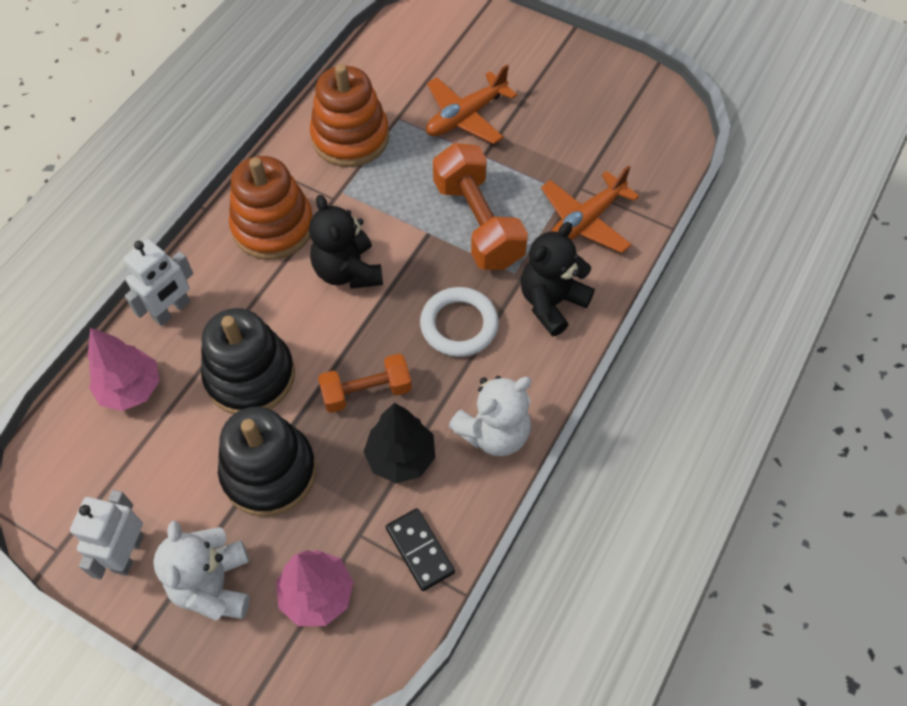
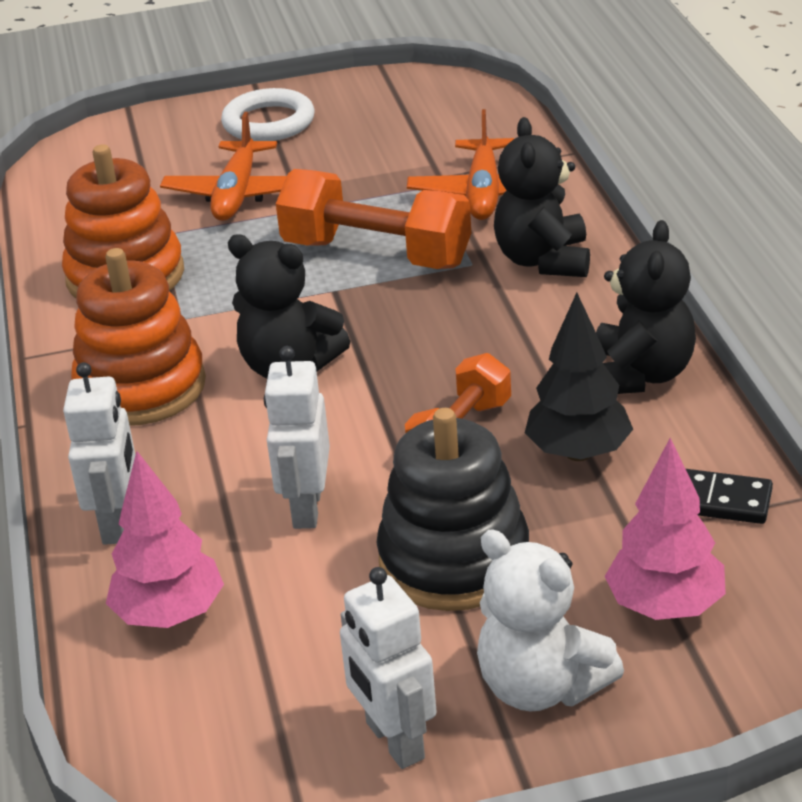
camera: 40 degrees left, 25 degrees down
(250, 376) = (306, 508): black stacking toy -> white robot
(459, 325) = (477, 329): white ring -> white ring (268, 122)
(494, 432) = (640, 375): white teddy bear -> black teddy bear

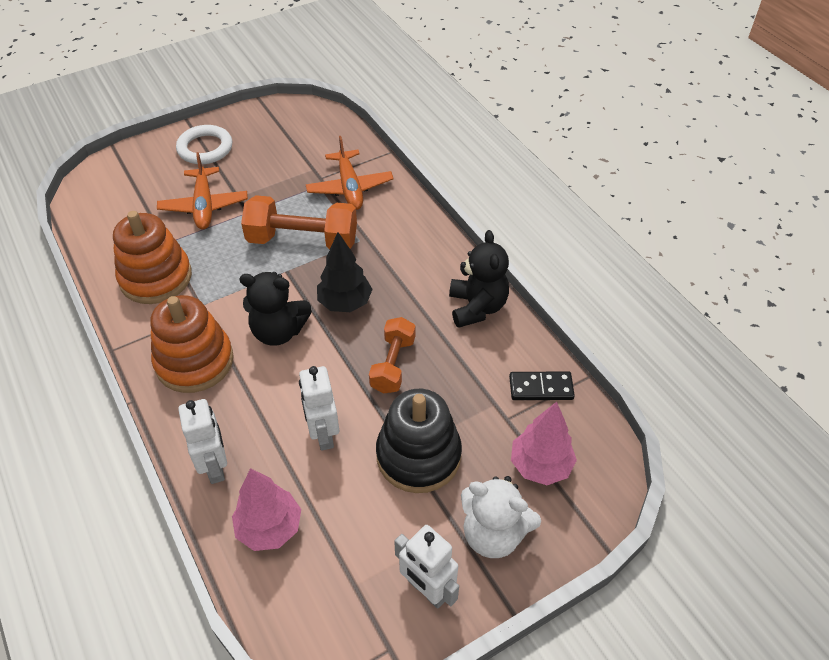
camera: 20 degrees left, 15 degrees up
(543, 260) = (399, 233): black teddy bear -> none
(578, 453) = (461, 367): black tree -> black tree (345, 303)

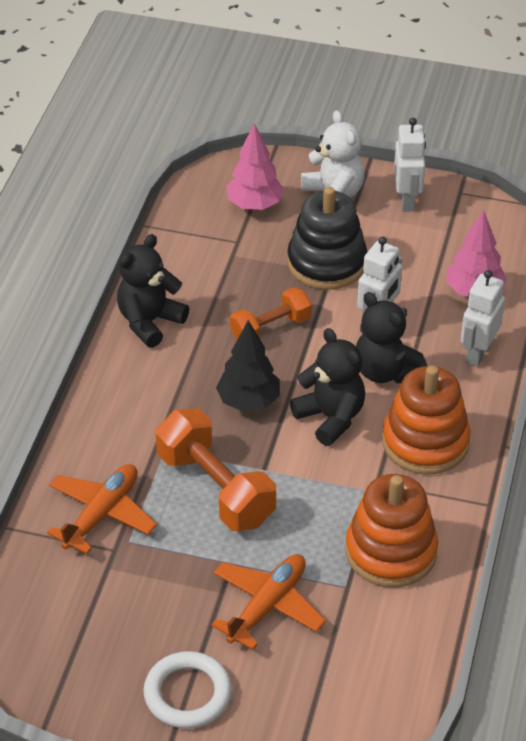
camera: 135 degrees left, 5 degrees down
(274, 394) = (385, 371): none -> black teddy bear
(541, 388) = (187, 241): black domino -> none

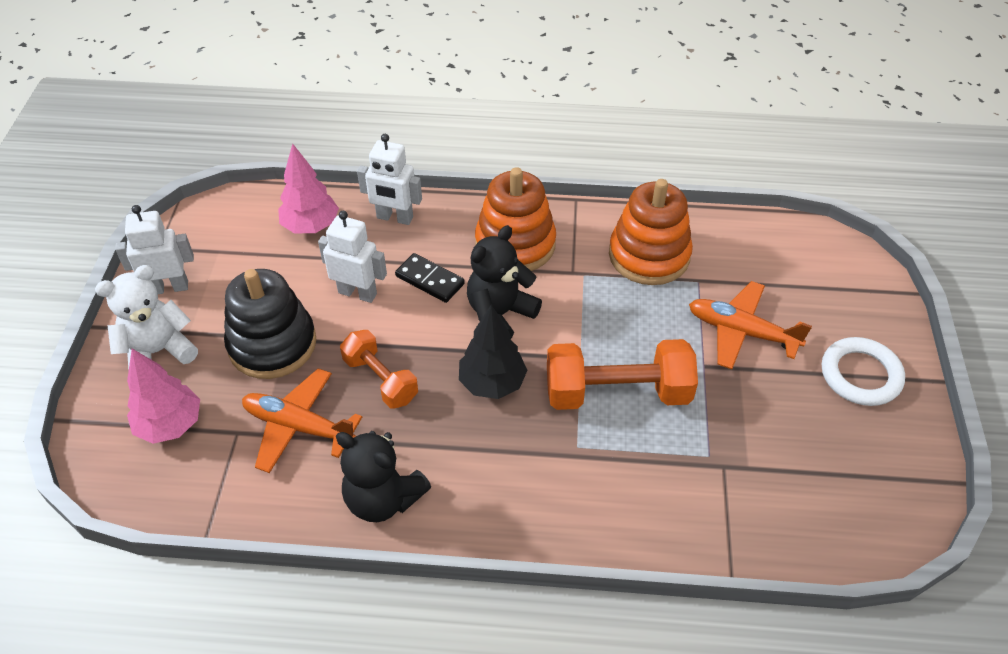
camera: 100 degrees left, 5 degrees up
(102, 514) = (682, 487): orange plane -> orange plane (299, 426)
(215, 489) = (617, 393): orange dumbbell -> orange dumbbell turned 45 degrees clockwise
(385, 371) = (429, 280): black teddy bear -> black domino

